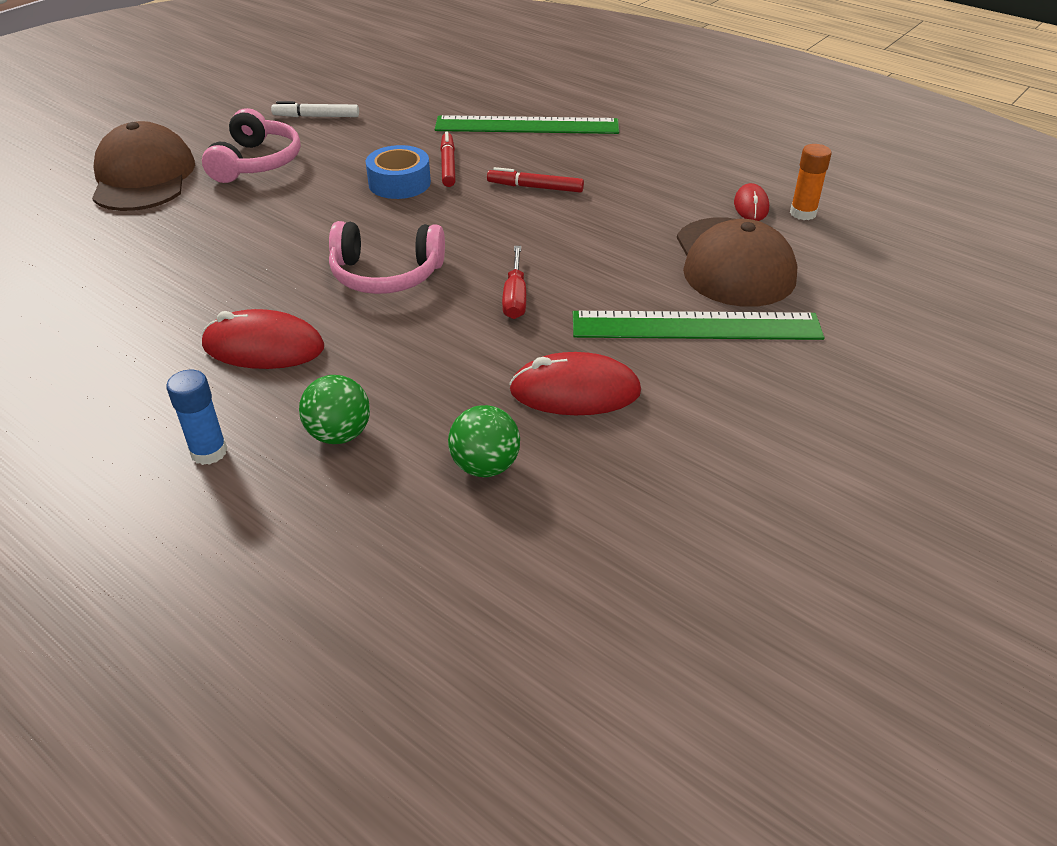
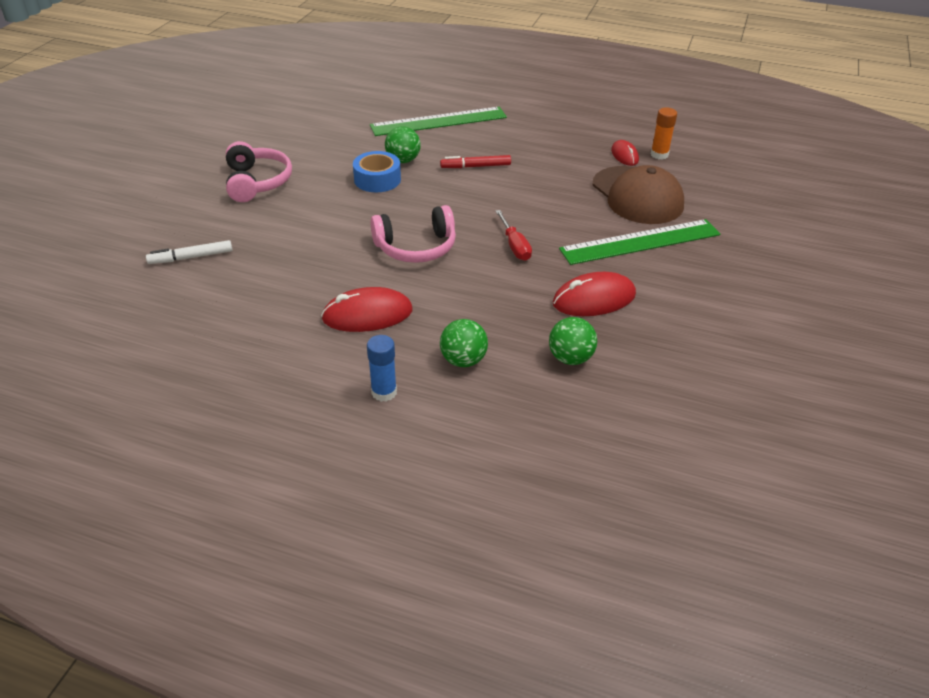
camera: 20 degrees left, 0 degrees up
(143, 177) = (175, 209): brown cap -> none
(316, 116) = (276, 138): white marker -> white marker (191, 257)
(448, 165) = (403, 160): red marker -> green ball

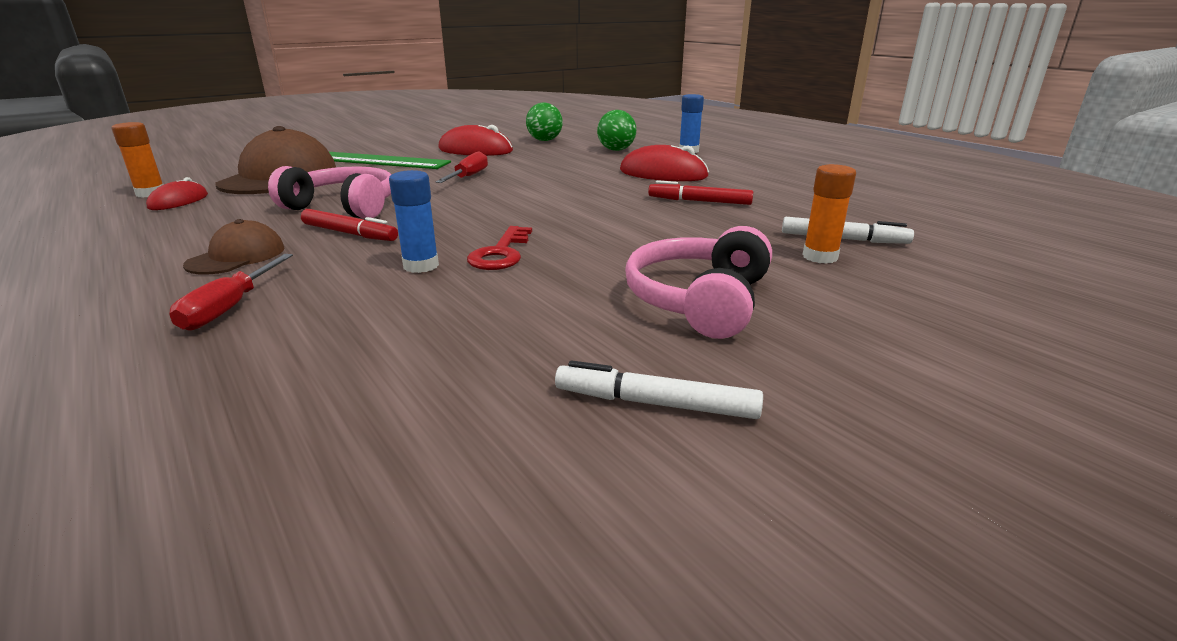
camera: 145 degrees left, 15 degrees down
(204, 233) = (820, 257): none -> orange glue stick
(250, 139) = (655, 403): none -> white marker
(306, 273) = (699, 201): none -> red marker
(377, 179) = (501, 253): blue tape -> red key
(403, 160) = (421, 266): green ball -> blue glue stick
(416, 247) = (559, 193): pink headphones -> pink headphones (344, 207)
(438, 121) = (230, 308): green ruler -> red screwdriver
(493, 138) = (237, 256): none -> brown cap

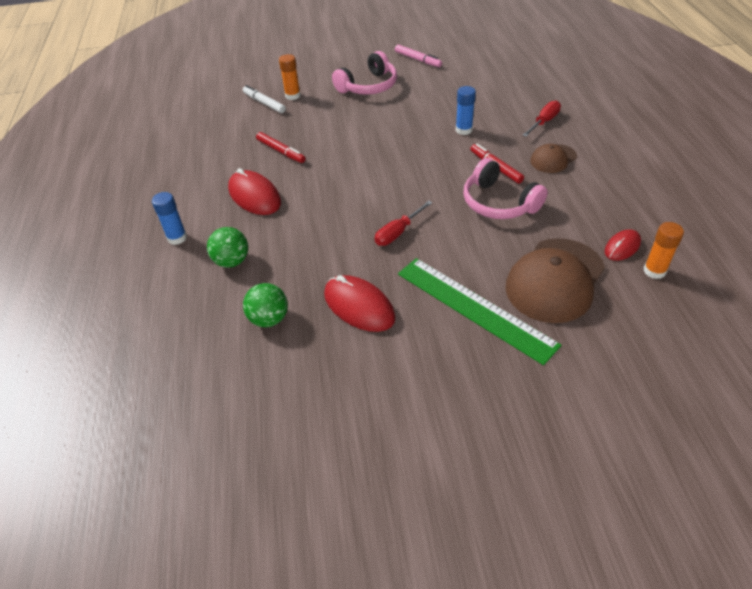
camera: 150 degrees left, 20 degrees up
(501, 253) = (424, 130): red key -> none
(655, 403) = (418, 60): white marker -> pink marker

